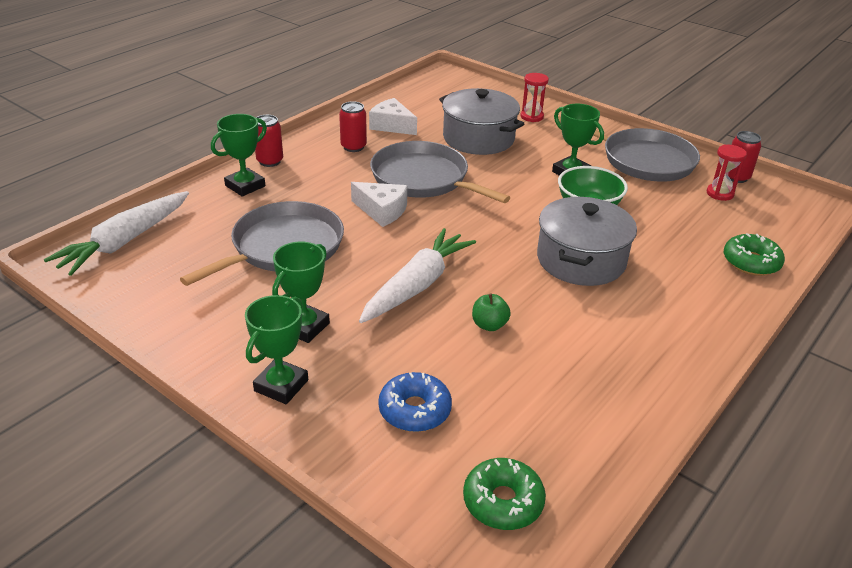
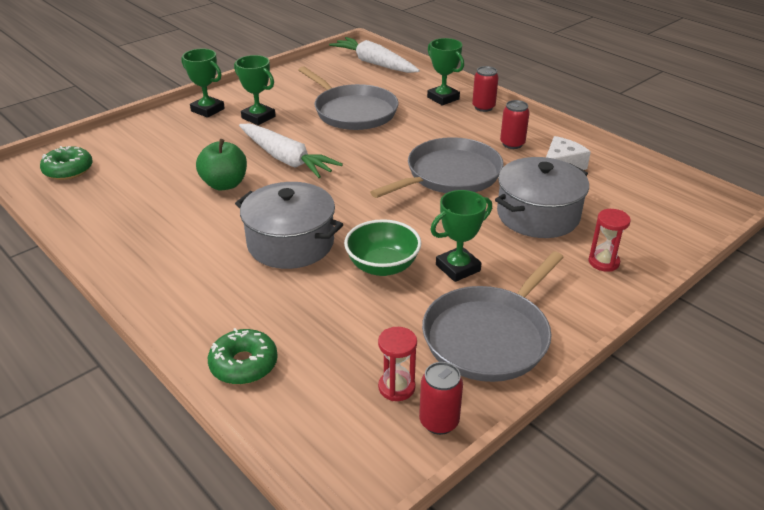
camera: 100 degrees right, 0 degrees up
(382, 211) = (396, 151): white cheese -> none
(414, 410) = (159, 149): blue donut -> none
(489, 325) = (225, 184): green apple -> green apple, size x1.66

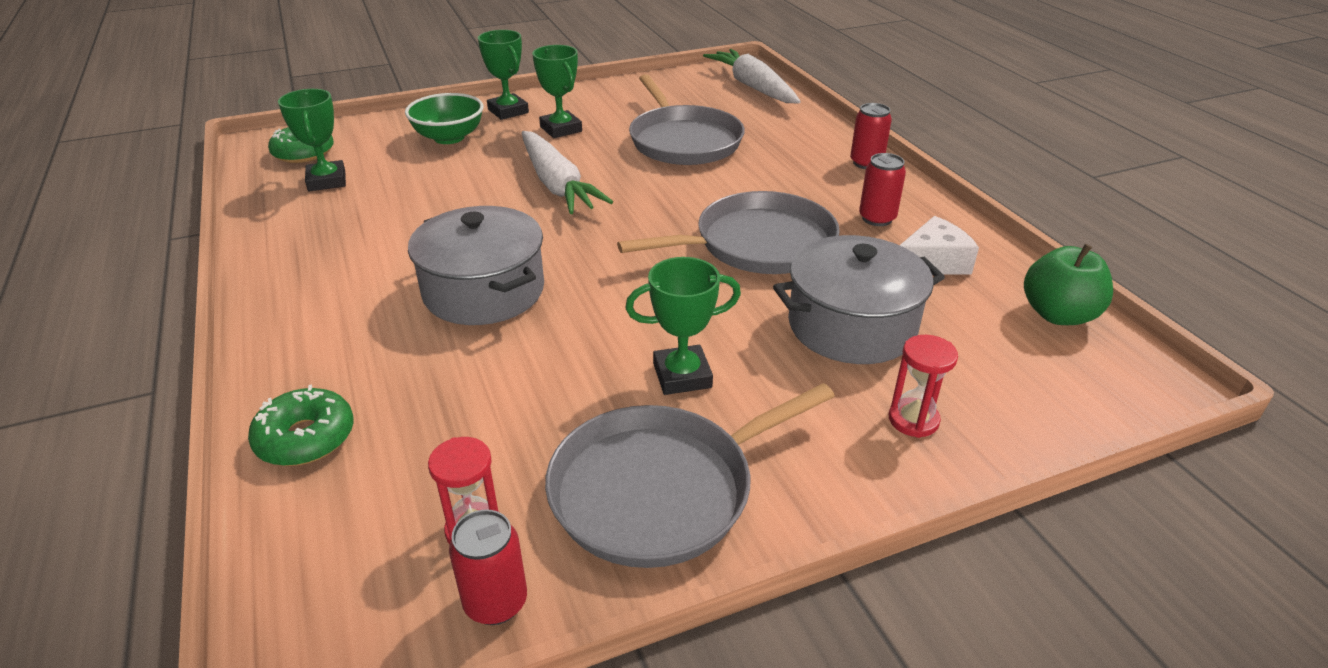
camera: 20 degrees right, 0 degrees up
(225, 184) = (461, 201): green apple -> green apple (1058, 315)
(382, 266) = (579, 349): green bowl -> green bowl (449, 137)
(443, 98) = (816, 143): green trophy -> green trophy (327, 181)

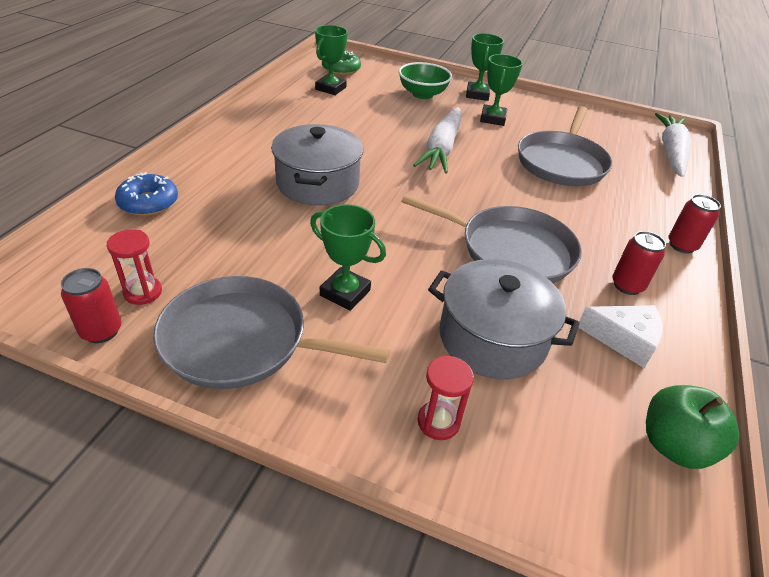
camera: 40 degrees right, 5 degrees up
(306, 438) = (148, 203): green donut -> blue donut

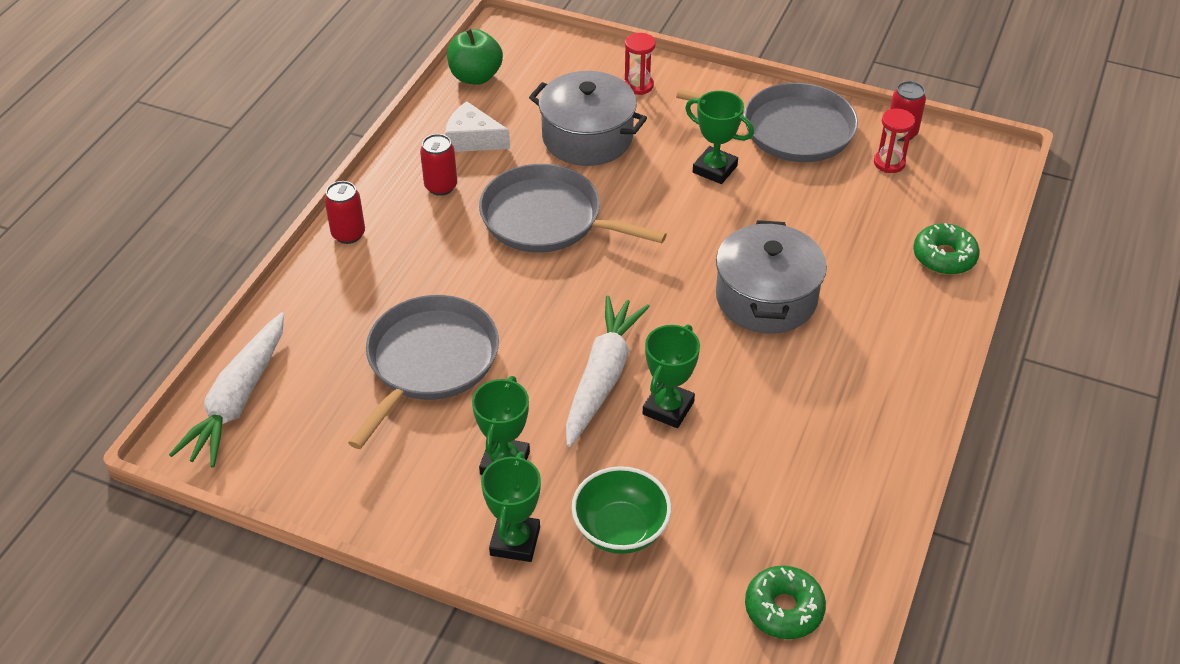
camera: 175 degrees left, 5 degrees up
(148, 203) = (944, 257): blue donut -> green donut
(330, 88) = (791, 530): green trophy -> green trophy (668, 408)

